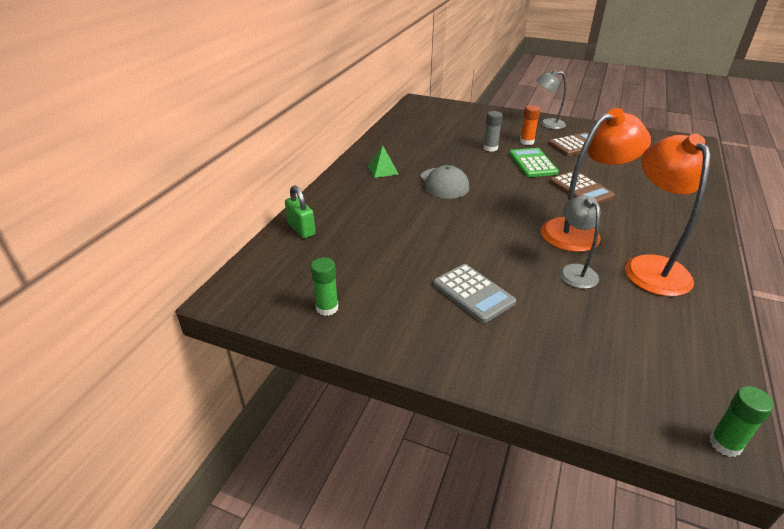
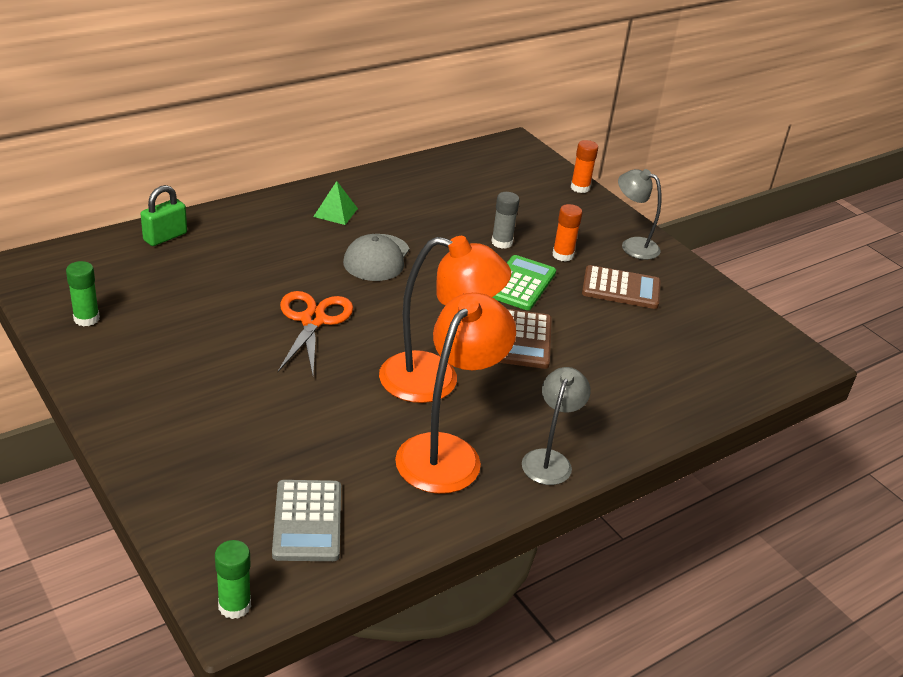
camera: 30 degrees right, 0 degrees up
(301, 229) = (165, 237): green padlock -> green padlock turned 45 degrees clockwise
(467, 233) = (313, 320): none -> orange scissors
(473, 293) = (226, 376): grey calculator -> grey calculator (307, 521)
(481, 109) = (580, 188): none -> orange glue stick
(574, 271) = (358, 411): grey lamp -> grey lamp (549, 459)

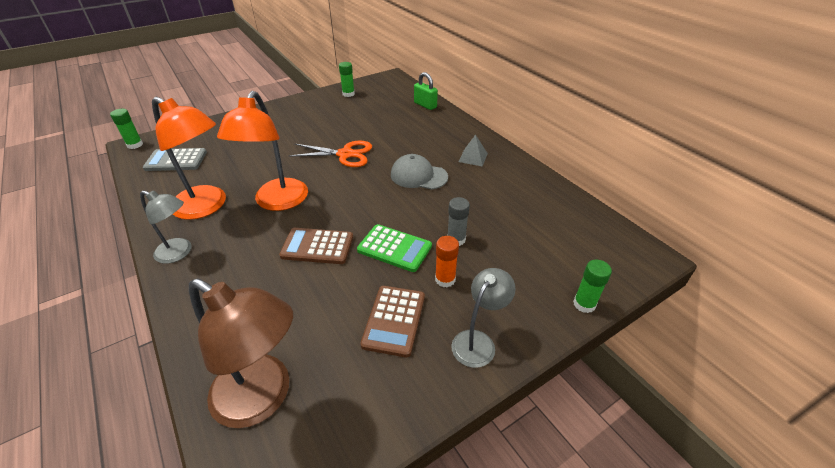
camera: 95 degrees right, 5 degrees up
(335, 212) = (473, 157): green pyramid -> grey pyramid
(580, 188) = (584, 304): orange glue stick -> green glue stick
(722, 363) = (263, 398): none -> brown lamp

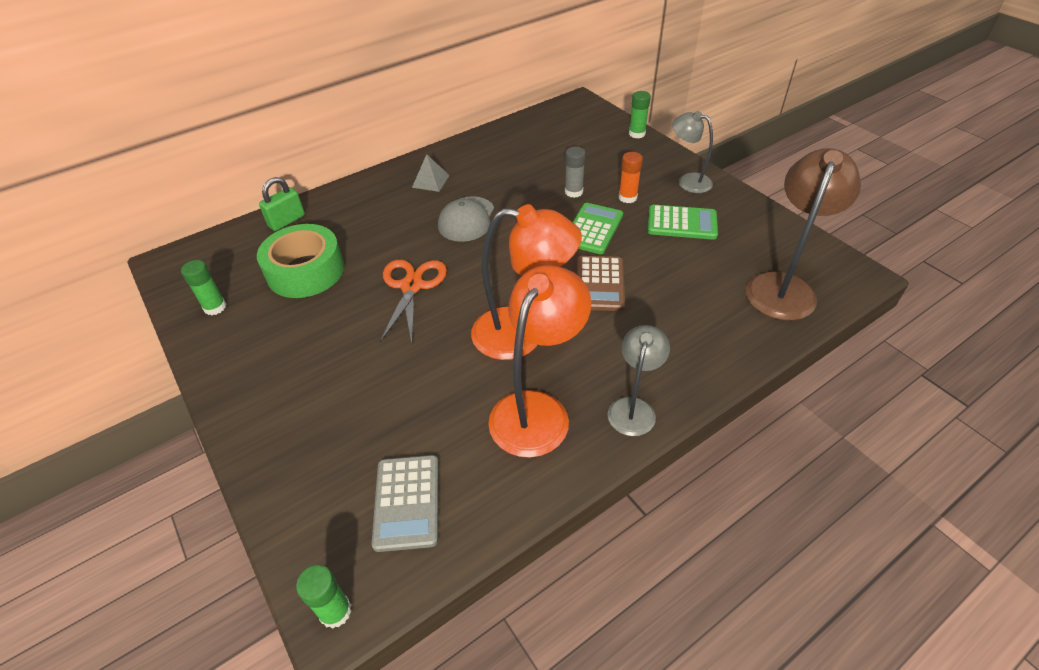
camera: 90 degrees left, 5 degrees up
(372, 116) = (305, 271): none -> green tape
(394, 320) = (682, 223): brown calculator -> green calculator

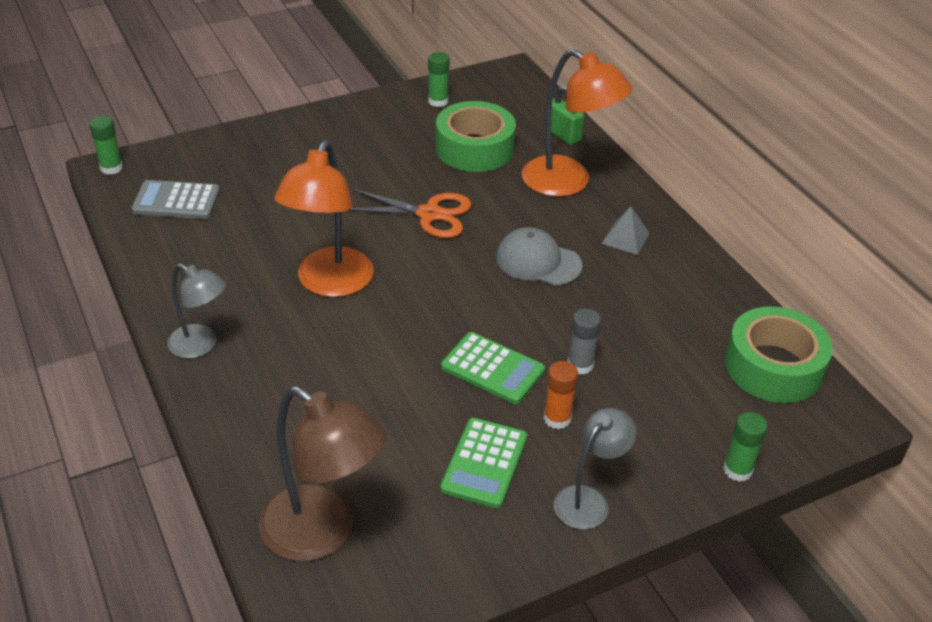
camera: 95 degrees right, 5 degrees down
(537, 409) = (230, 281): orange lamp -> orange lamp (568, 183)
(548, 123) = (773, 367): none -> green tape
(599, 284) = (387, 355): brown calculator -> none

